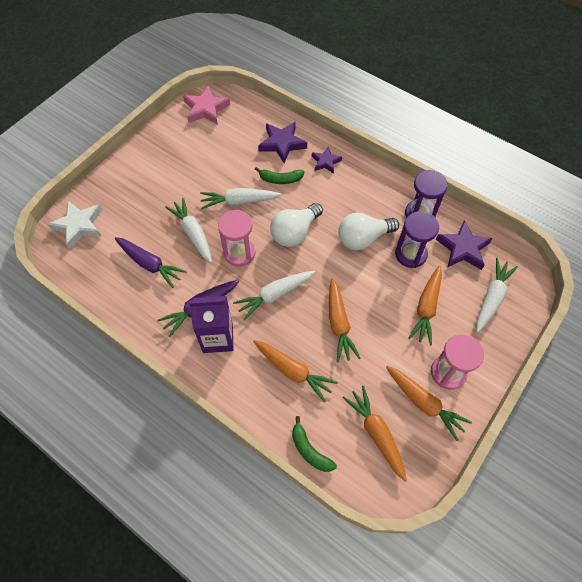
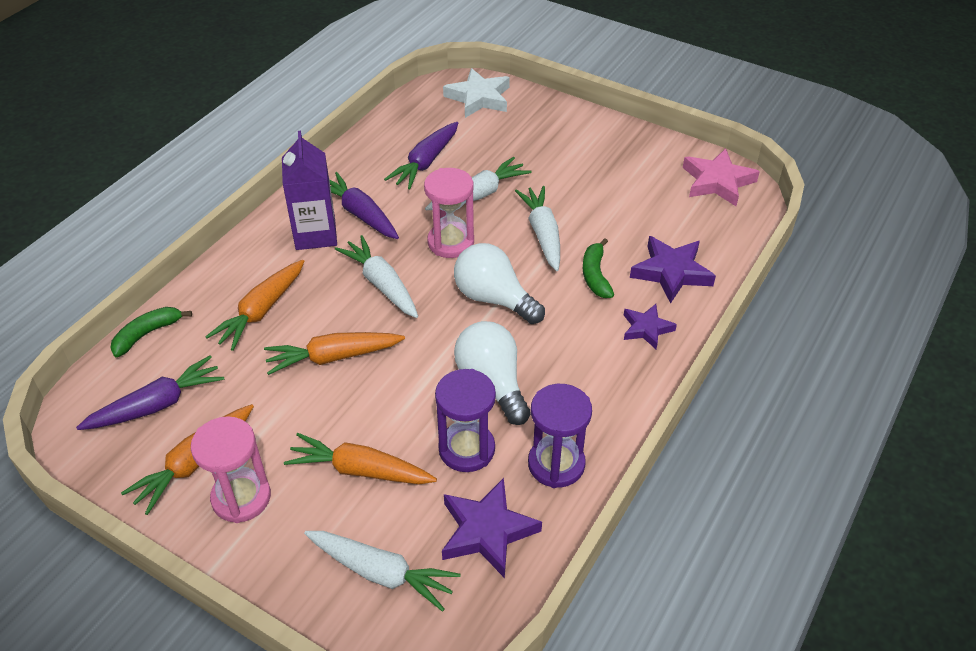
camera: 85 degrees right, 15 degrees down
(376, 433) = (157, 405): orange carrot -> purple carrot

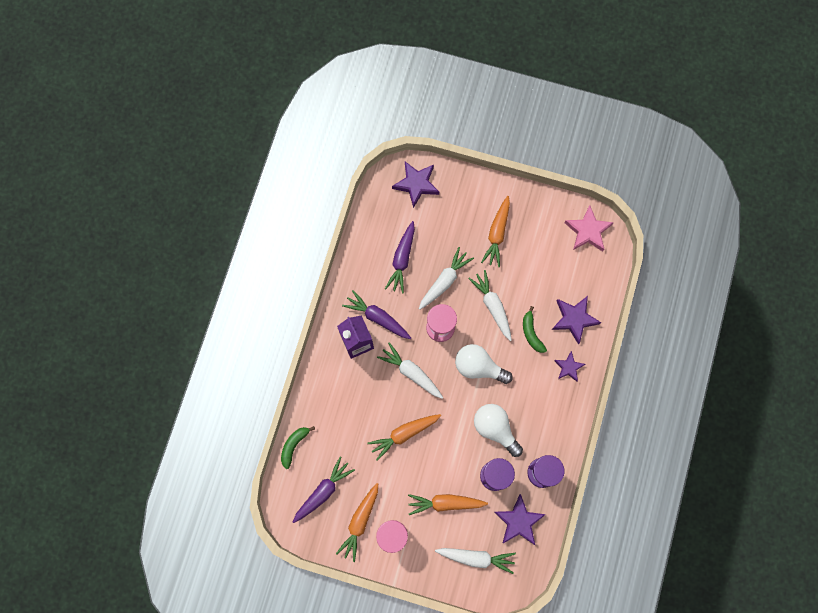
camera: 15 degrees left, 30 degrees up
(261, 311) = (350, 411): orange carrot -> orange carrot (497, 234)
(479, 98) = (416, 184): white star -> purple star

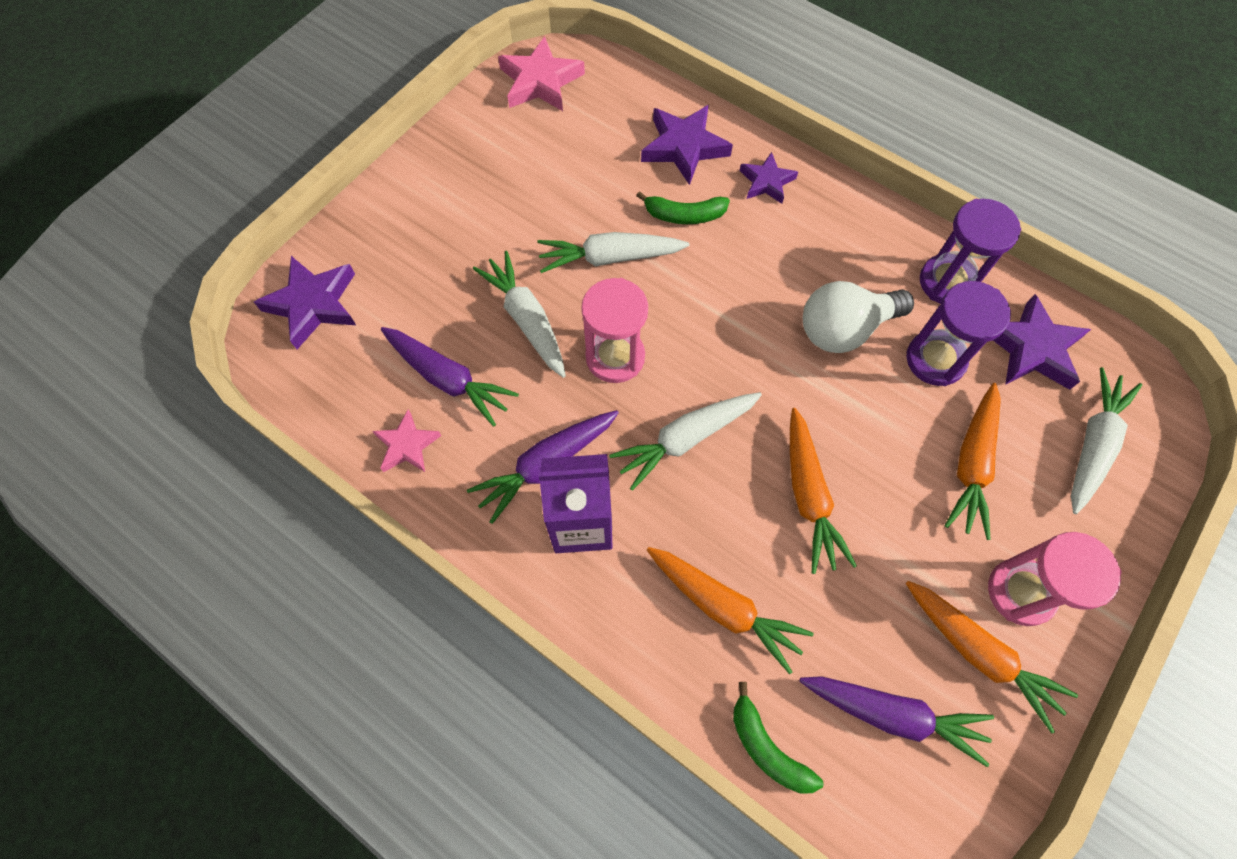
camera: 70 degrees left, 10 degrees down
(323, 491) = (892, 714): purple carrot -> purple carrot turned 135 degrees clockwise
(365, 256) = (407, 445): none -> pink star
(478, 367) = (716, 317): white light bulb -> none
(497, 234) = (479, 207): orange carrot -> orange carrot (723, 607)

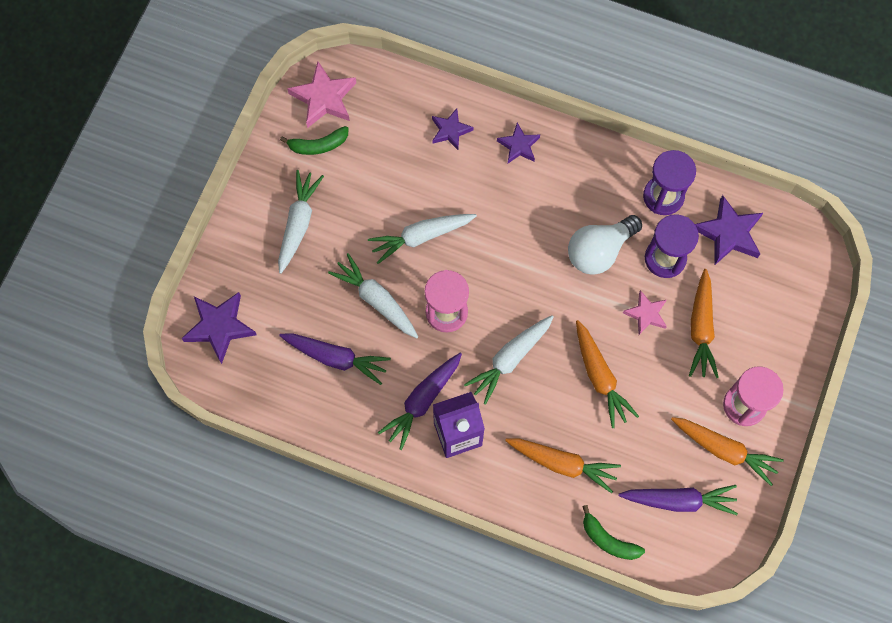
camera: 15 degrees left, 5 degrees up
(407, 445) = (324, 412): pink star -> pink star (646, 314)
(684, 147) = (450, 131): purple star -> purple star, size x0.62
(684, 215) = (465, 189): green banana -> green banana (318, 145)
(1092, 445) = (777, 294): white carrot -> white carrot (298, 223)

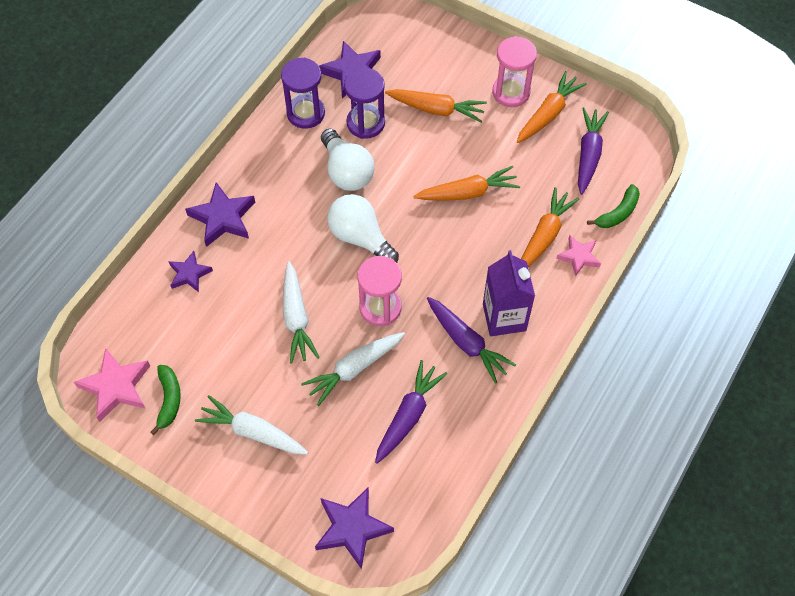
camera: 80 degrees left, 10 degrees down
(510, 359) = (438, 261): white carrot -> none
(519, 145) = (223, 218): purple star -> purple star, size x1.60
(522, 279) = (360, 237): none -> white light bulb
(646, 314) = (415, 147): pink star -> pink star (578, 257)

